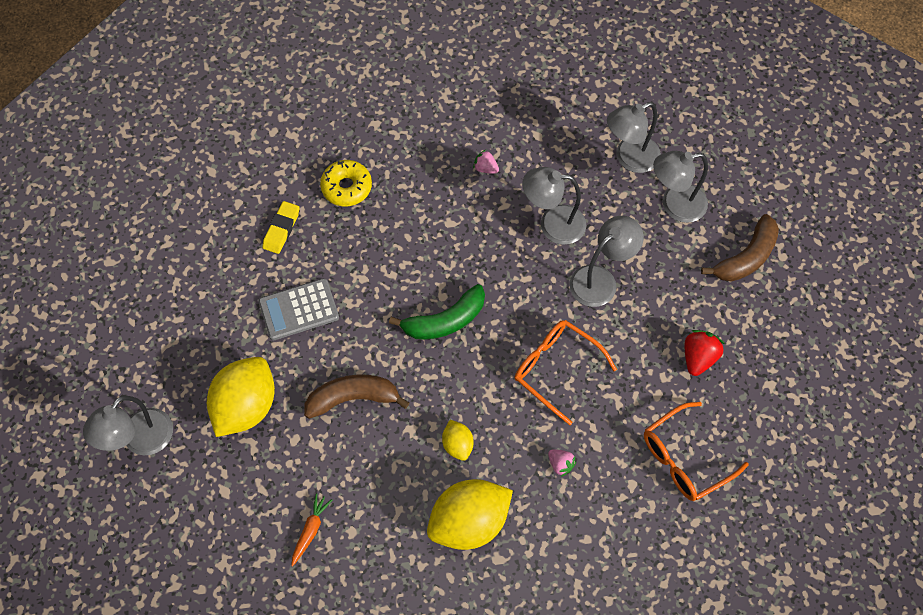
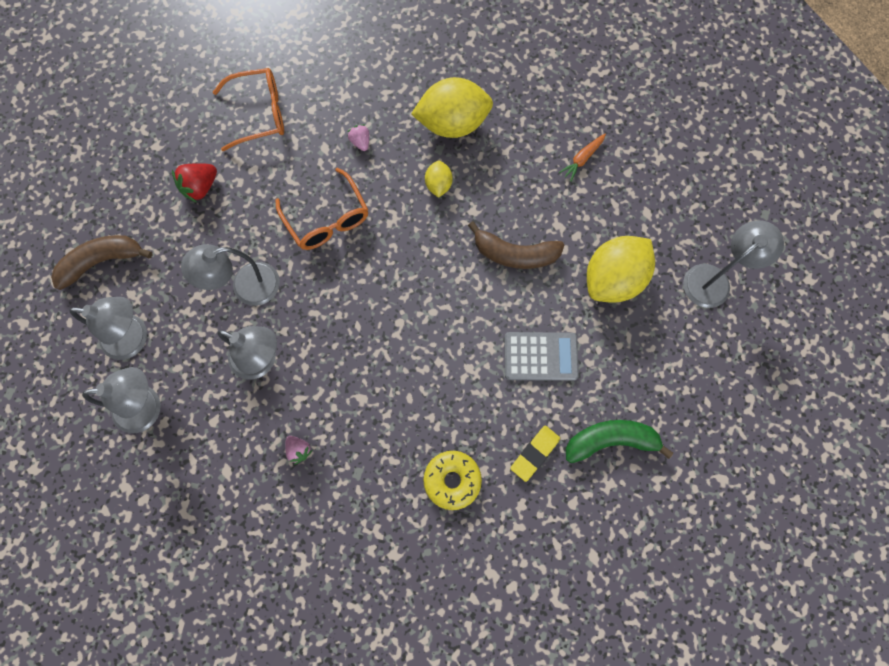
camera: 160 degrees left, 10 degrees up
(445, 321) = (406, 297): green banana -> green banana (610, 440)

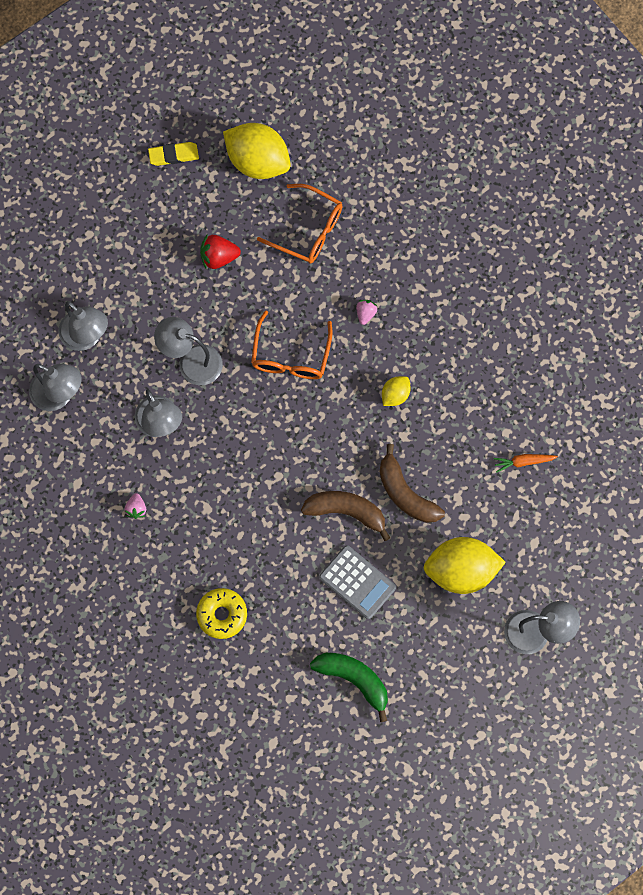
camera: 40 degrees right, 0 degrees up
(102, 262) = (106, 261): brown banana -> brown banana (346, 512)
(452, 124) = (448, 354): yellow lemon -> yellow lemon (258, 161)
(535, 453) = (293, 644): yellow eraser -> yellow eraser (173, 155)

